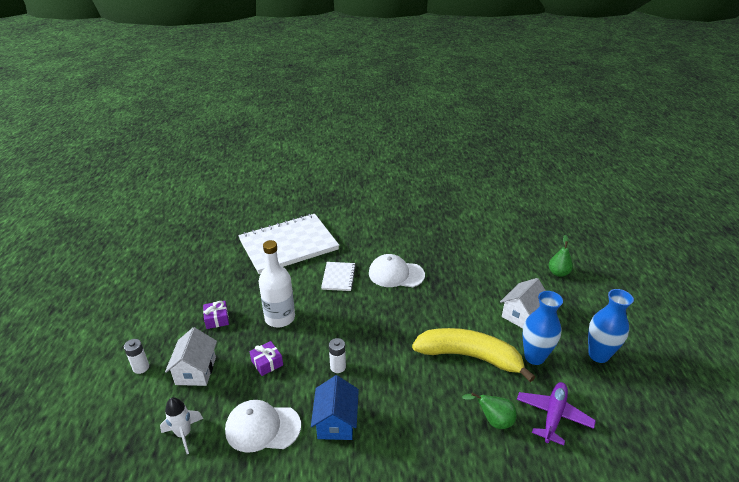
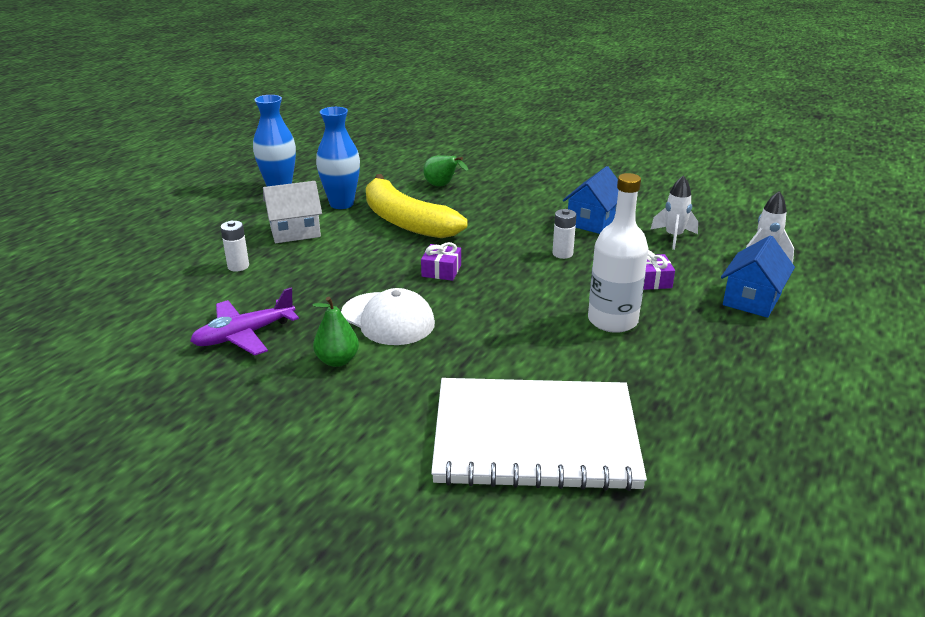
camera: 150 degrees left, 5 degrees down
(141, 367) = (836, 324): white battery -> white battery (238, 266)
(196, 370) = (752, 299): white house -> blue house
(217, 319) = (716, 348): purple gift -> purple gift (441, 270)
(262, 427) = (673, 237): white cap -> white rocket
(338, 277) = (482, 344): white notebook -> none
(553, 415) = (387, 176): purple plane -> purple plane (244, 335)
(558, 273) = (174, 250): green pear -> green pear (337, 360)

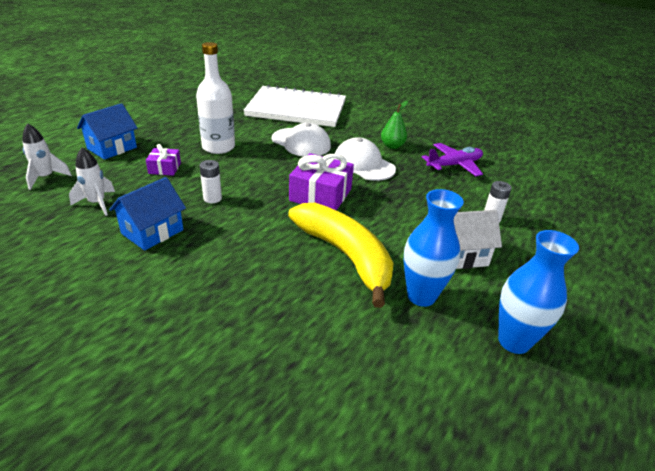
camera: 175 degrees left, 5 degrees up
(441, 270) = (320, 195): purple gift -> purple gift, size x1.82
(442, 186) = (292, 318): green pear -> none
(492, 346) = (301, 143): none -> white cap

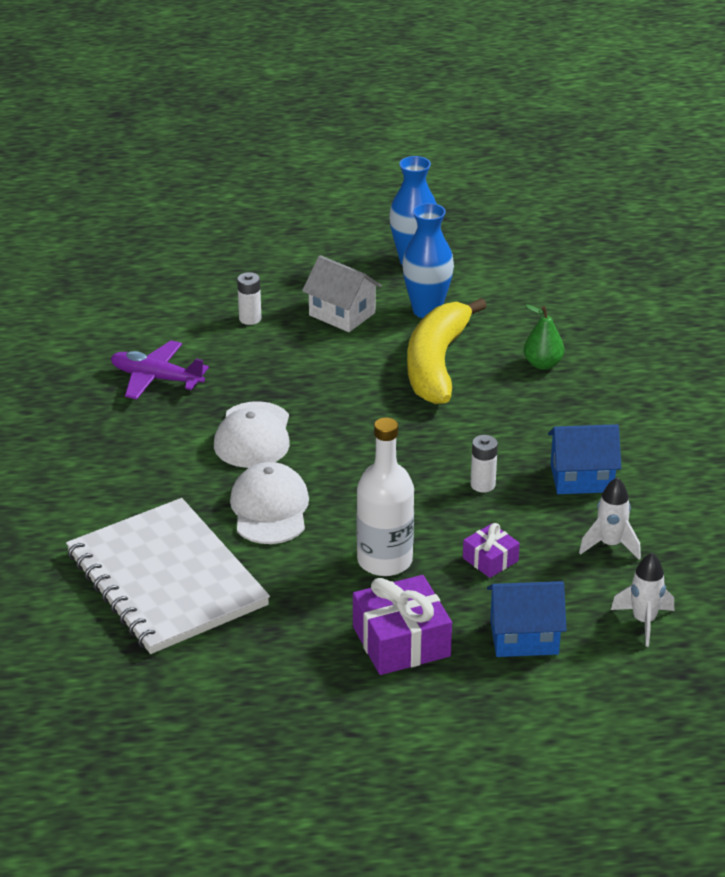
camera: 130 degrees left, 0 degrees up
(320, 195) = (365, 427): purple gift -> purple gift (401, 641)
(392, 146) = (169, 440): green pear -> green pear (543, 364)

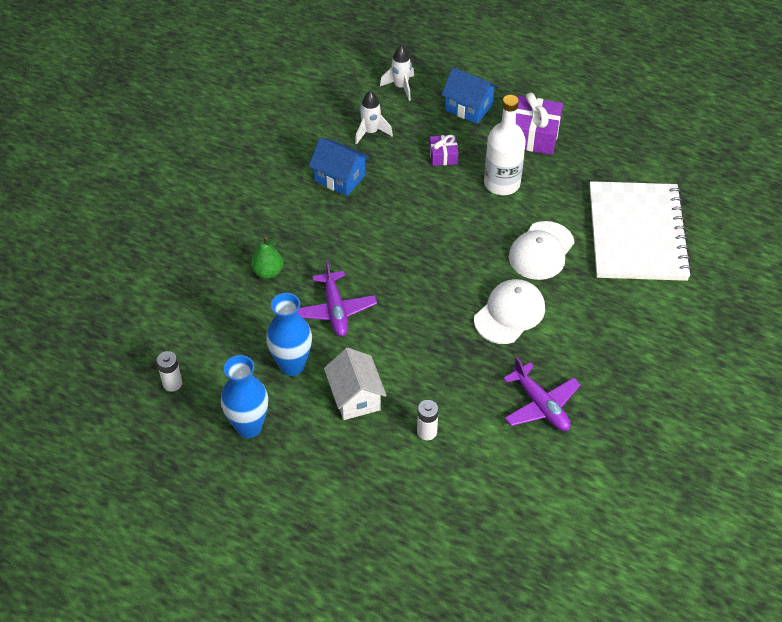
camera: 145 degrees left, 15 degrees up
(437, 364) = (335, 310): yellow banana -> purple plane
(482, 485) = (400, 203): white battery -> white battery (172, 383)

